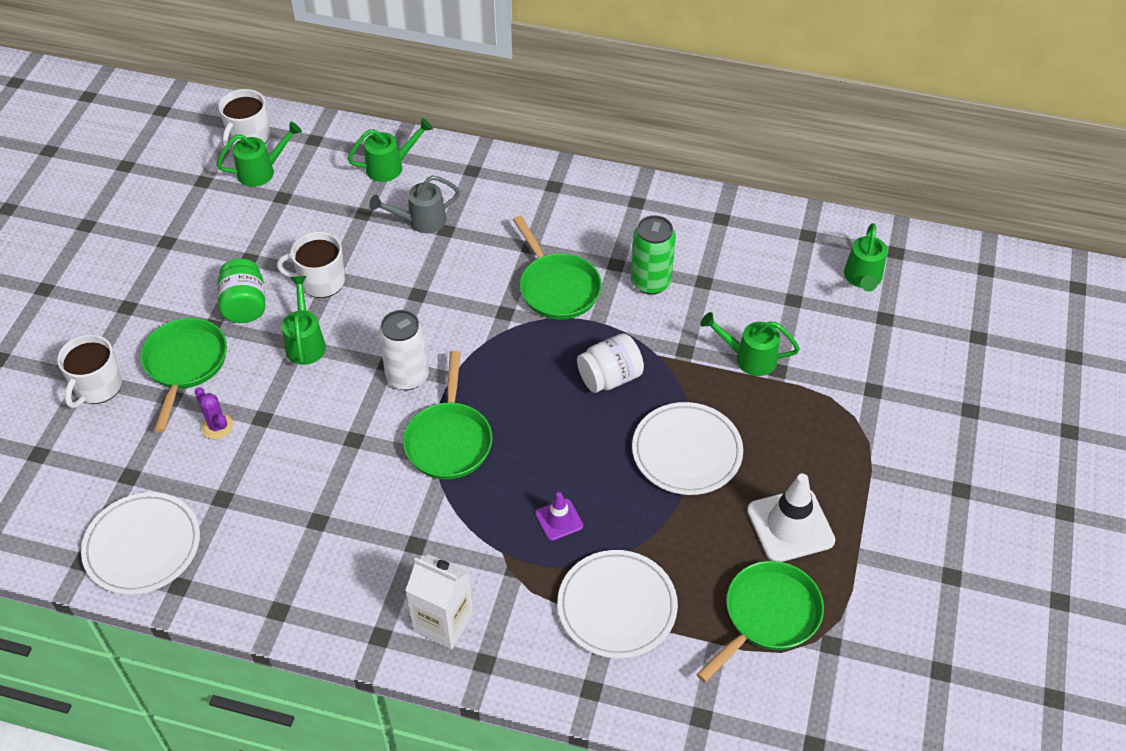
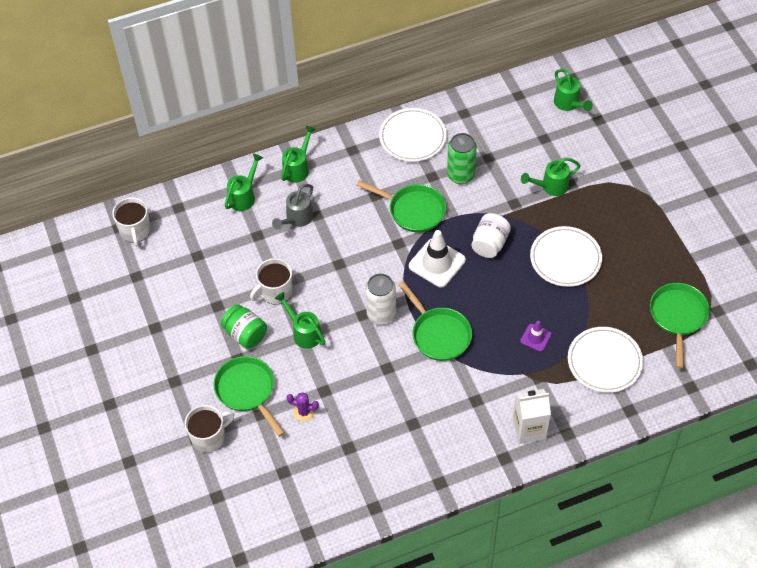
camera: 35 degrees left, 5 degrees up
(97, 387) = (209, 437): white mug -> white mug turned 105 degrees counterclockwise
(142, 546) = (332, 502): white plate -> white plate (412, 137)
(262, 171) = (167, 247): green watering can -> green watering can (298, 168)
(790, 525) = (649, 264): white traffic cone -> white traffic cone (437, 263)

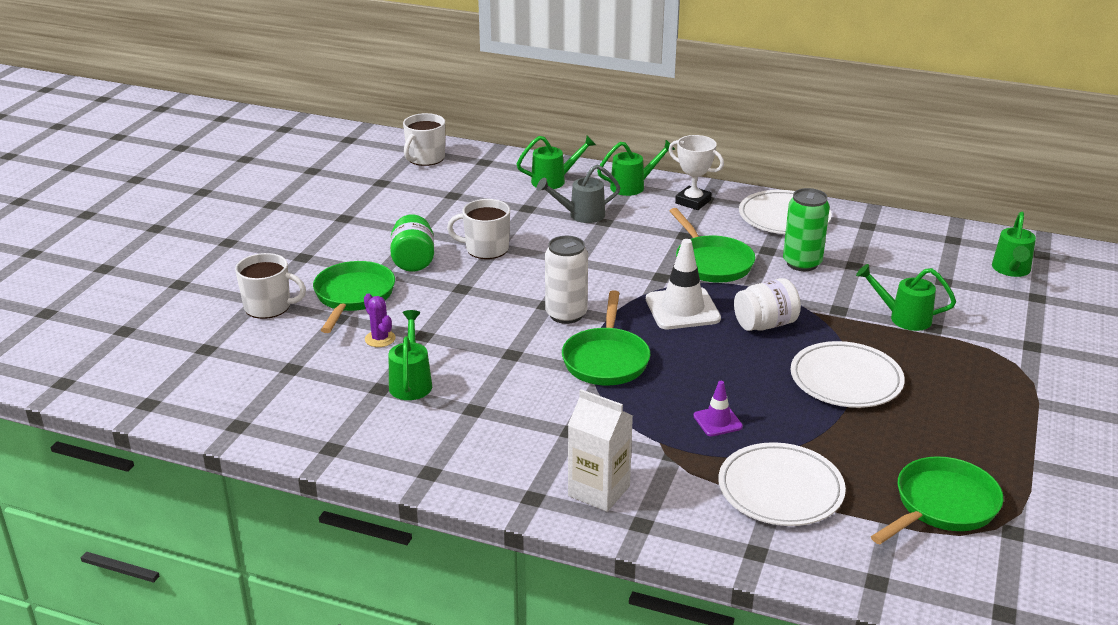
camera: 40 degrees right, 25 degrees down
(304, 332) = (469, 287): green watering can -> green watering can (411, 382)
(348, 158) = (693, 202): none -> white trophy

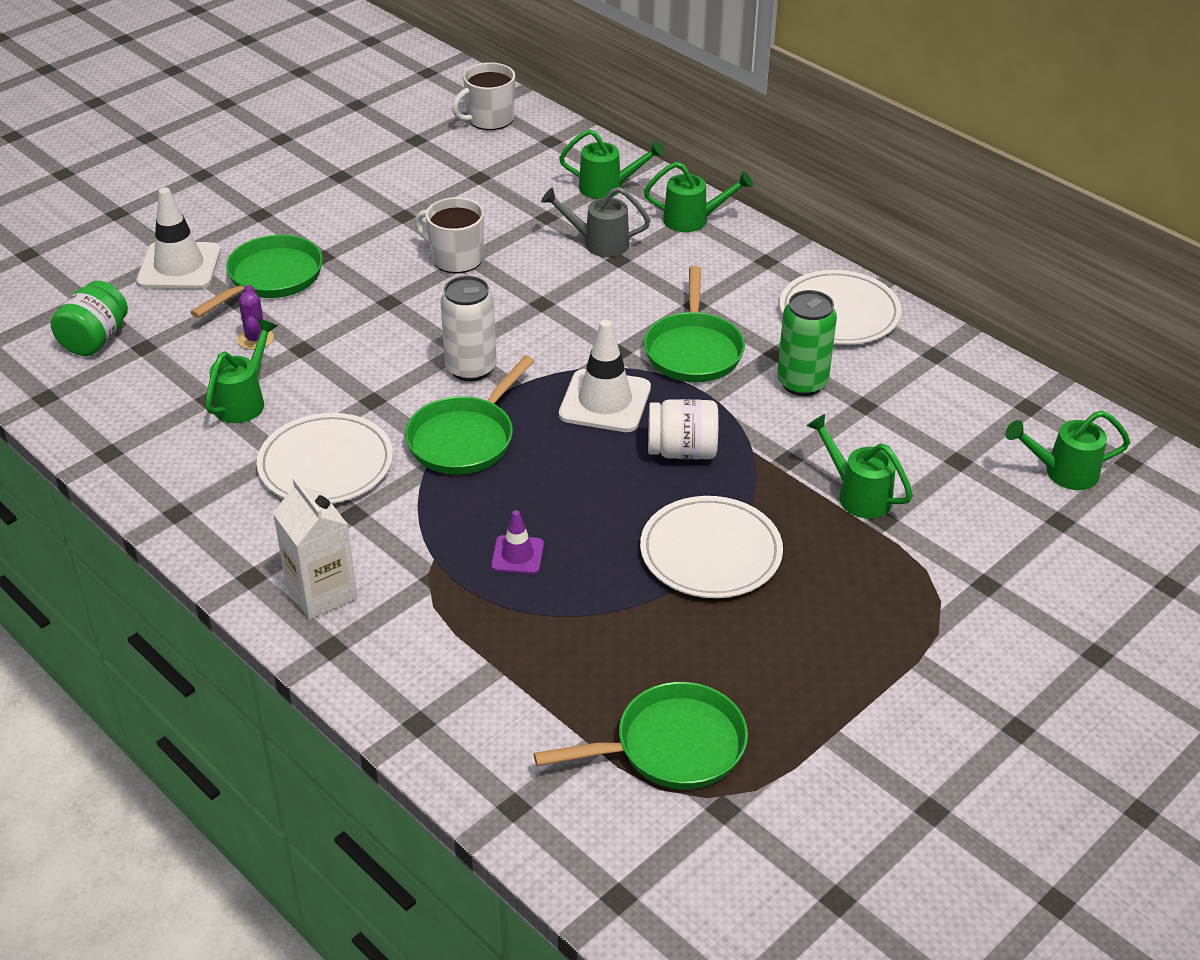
camera: 25 degrees right, 10 degrees up
(269, 307) = (179, 266): white mug -> white traffic cone
(413, 261) = (367, 251): green jar -> green jar (95, 339)
(693, 202) = (746, 261): white trophy -> none
(780, 489) = (511, 660): white plate -> white plate (326, 464)
(1011, 270) = (1063, 472): green watering can -> green watering can turned 45 degrees clockwise

